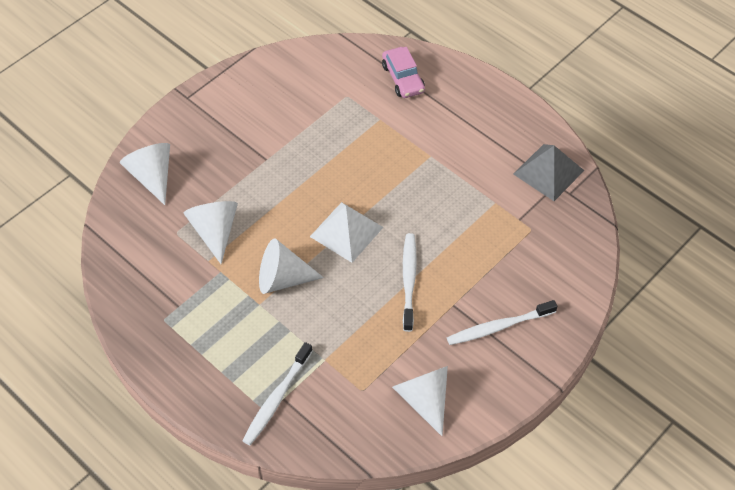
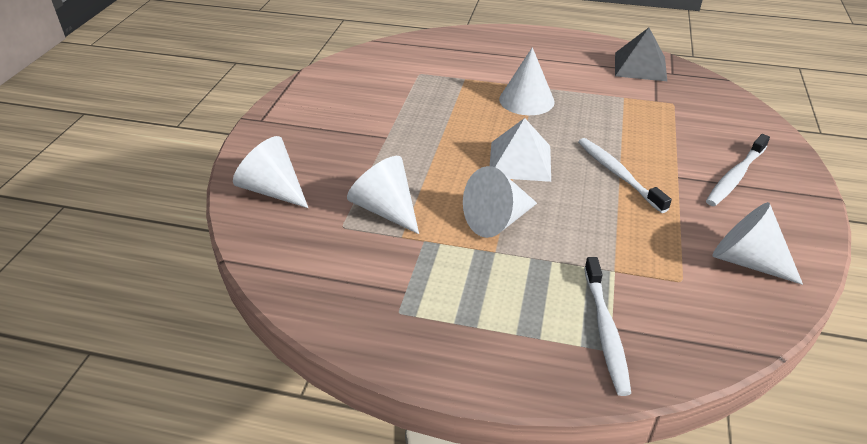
camera: 30 degrees left, 15 degrees down
(403, 78) = (457, 50): pink car -> none
(409, 168) = (526, 100): none -> white cone

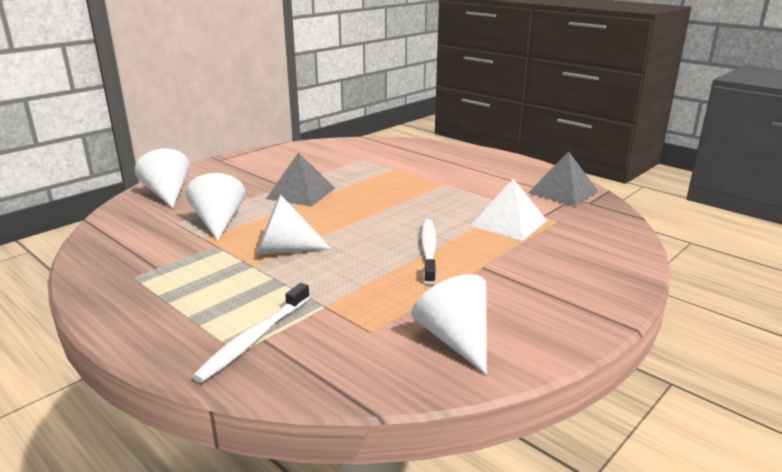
camera: 30 degrees right, 15 degrees down
(416, 141) = (301, 193): none -> grey pyramid
(520, 161) = (359, 222): white pyramid -> white pyramid (508, 223)
(526, 100) = (424, 190): white cone -> none
(735, 176) = (541, 281): white toothbrush -> none

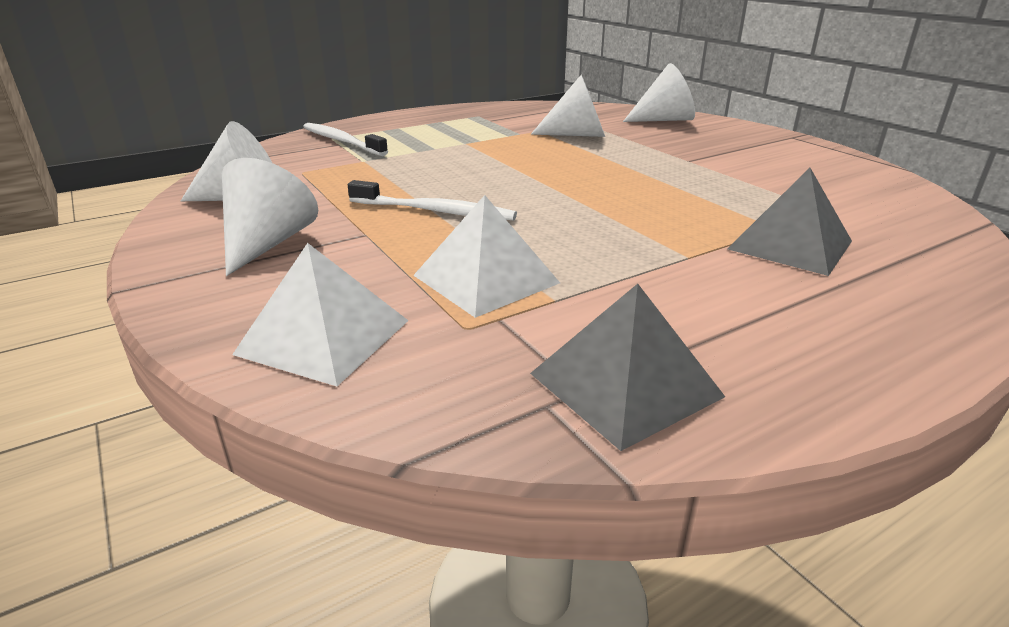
camera: 105 degrees right, 5 degrees up
(284, 250) = (491, 153): white cone -> white cone (267, 243)
(301, 193) = (658, 166): grey pyramid -> grey pyramid (790, 245)
(600, 249) = (324, 337): none -> white pyramid

